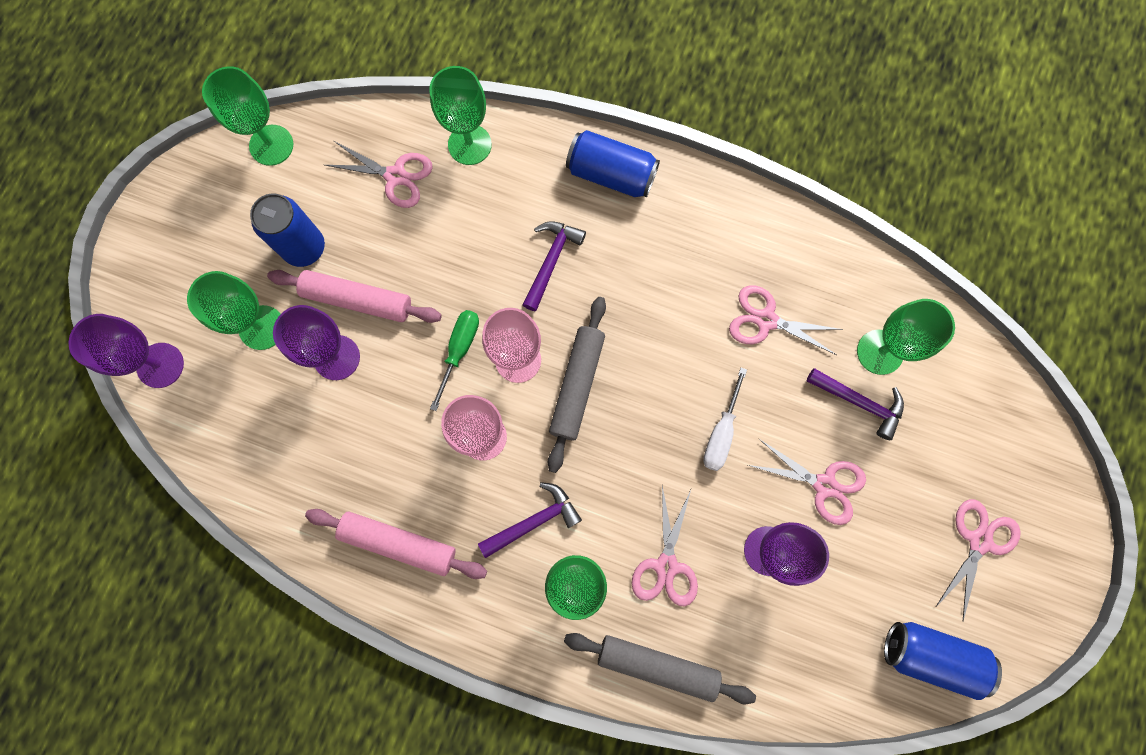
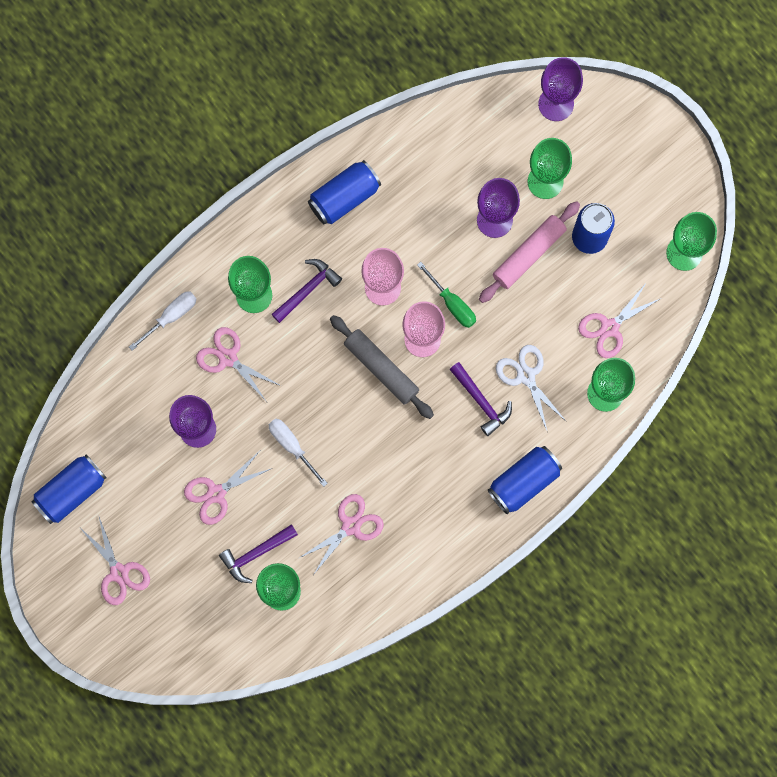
camera: 120 degrees right, 0 degrees up
(399, 543) = (344, 198): pink rolling pin -> blue can
(496, 231) = (526, 376): none -> white scissors
(533, 521) = (307, 290): purple hammer -> purple hammer turned 135 degrees counterclockwise
(657, 665) = (171, 316): grey rolling pin -> white screwdriver

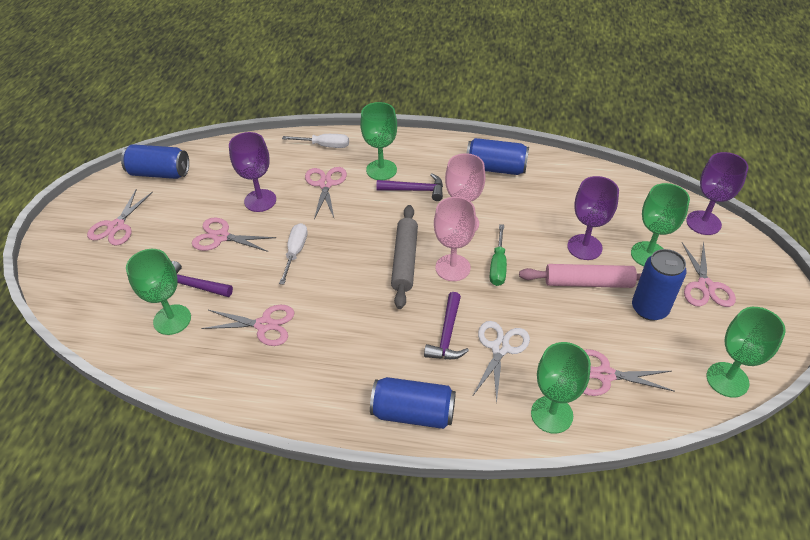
camera: 50 degrees right, 30 degrees down
(608, 176) = (705, 286): none -> pink scissors

